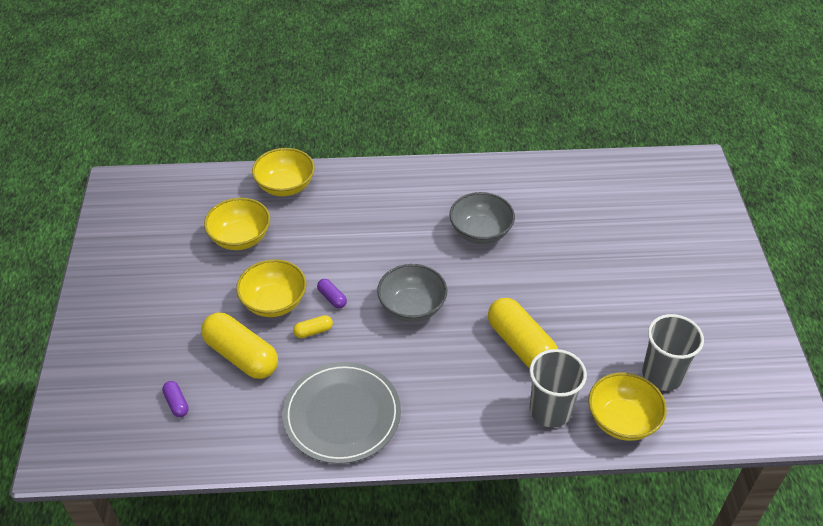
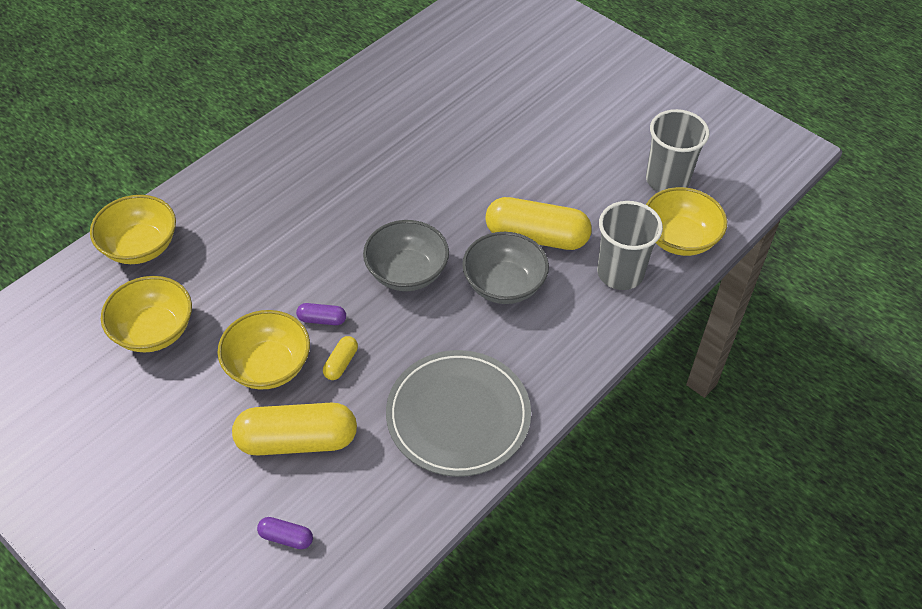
camera: 45 degrees left, 5 degrees up
(480, 232) = (390, 162): grey bowl -> grey bowl (504, 285)

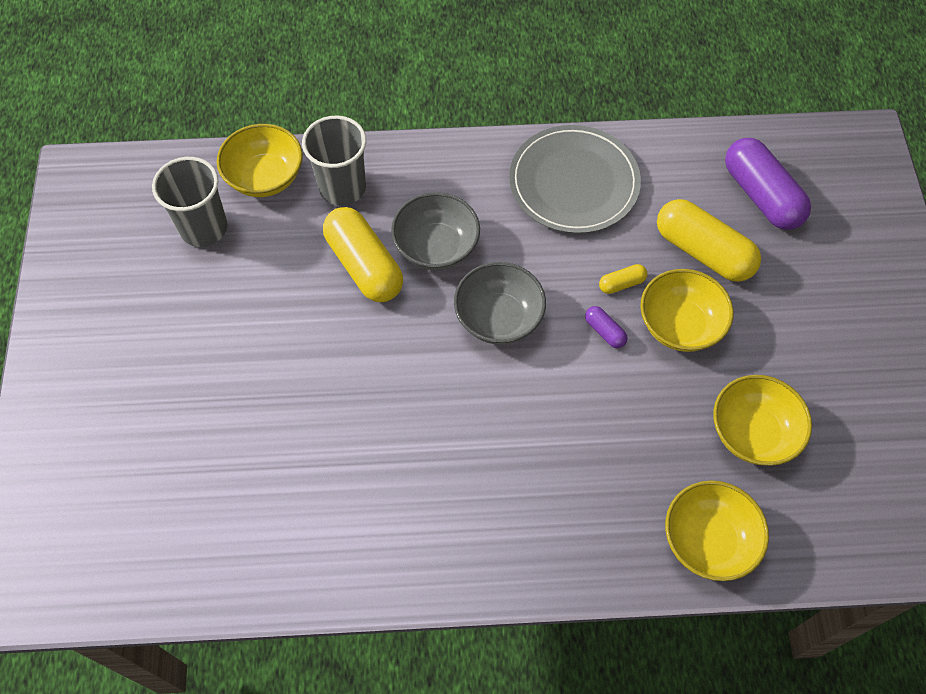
camera: 135 degrees left, 10 degrees up
(286, 537) = (761, 195): purple capsule -> purple capsule, size x2.25

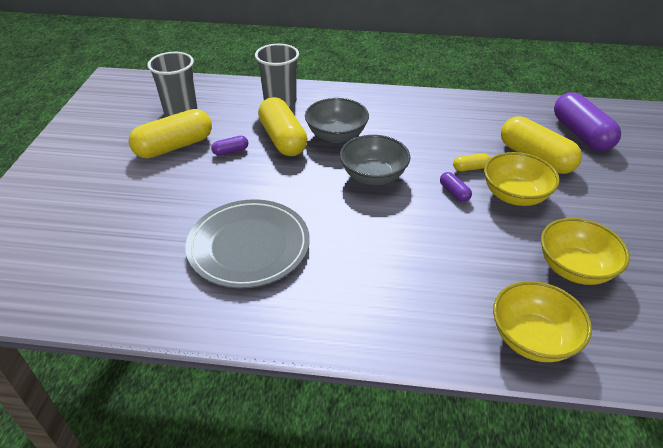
camera: 10 degrees right, 20 degrees down
(218, 303) = (174, 146): none -> yellow capsule
(265, 177) = (231, 92): yellow bowl -> none
(299, 300) = (230, 151): none -> purple capsule
(574, 183) = (441, 114): grey plate -> grey plate (249, 246)

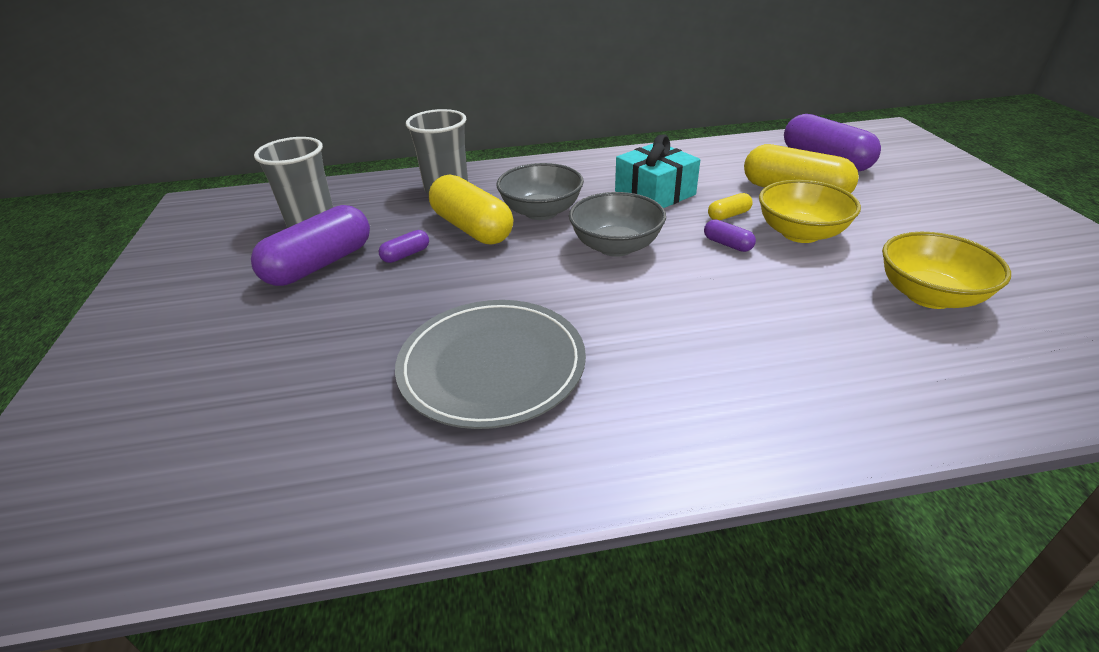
camera: 15 degrees left, 5 degrees down
(174, 146) = (320, 264): yellow capsule -> purple capsule
(427, 136) = (655, 193): none -> turquoise gift
(532, 338) = (947, 390): yellow bowl -> none

